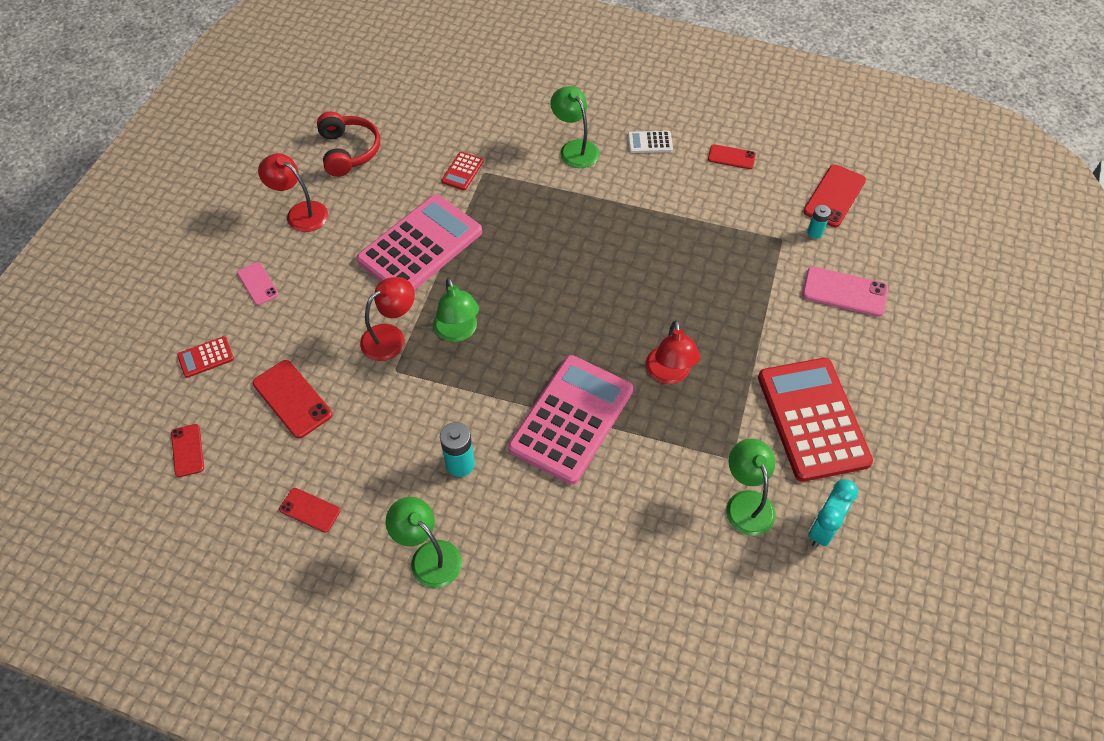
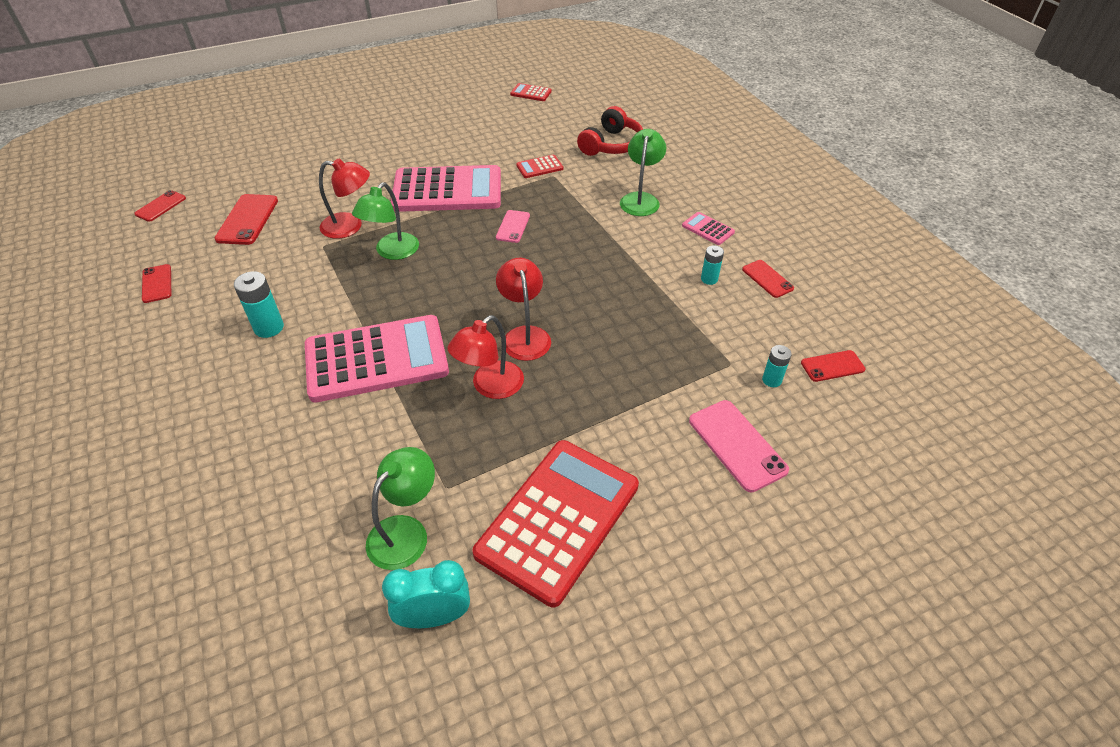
camera: 45 degrees right, 10 degrees down
(206, 357) = (245, 169): red calculator -> red calculator (531, 93)
(258, 284) = (329, 151): pink phone -> pink phone (513, 226)
(300, 213) = (408, 131): red lamp -> red lamp (524, 335)
(348, 151) = (486, 117): red headphones -> red headphones (611, 145)
(428, 556) = (164, 365): green lamp -> none
(650, 142) = (707, 229): white calculator -> pink calculator
(698, 184) = (709, 279): none -> turquoise battery
(834, 196) = (832, 366): red phone -> red phone, size x0.62

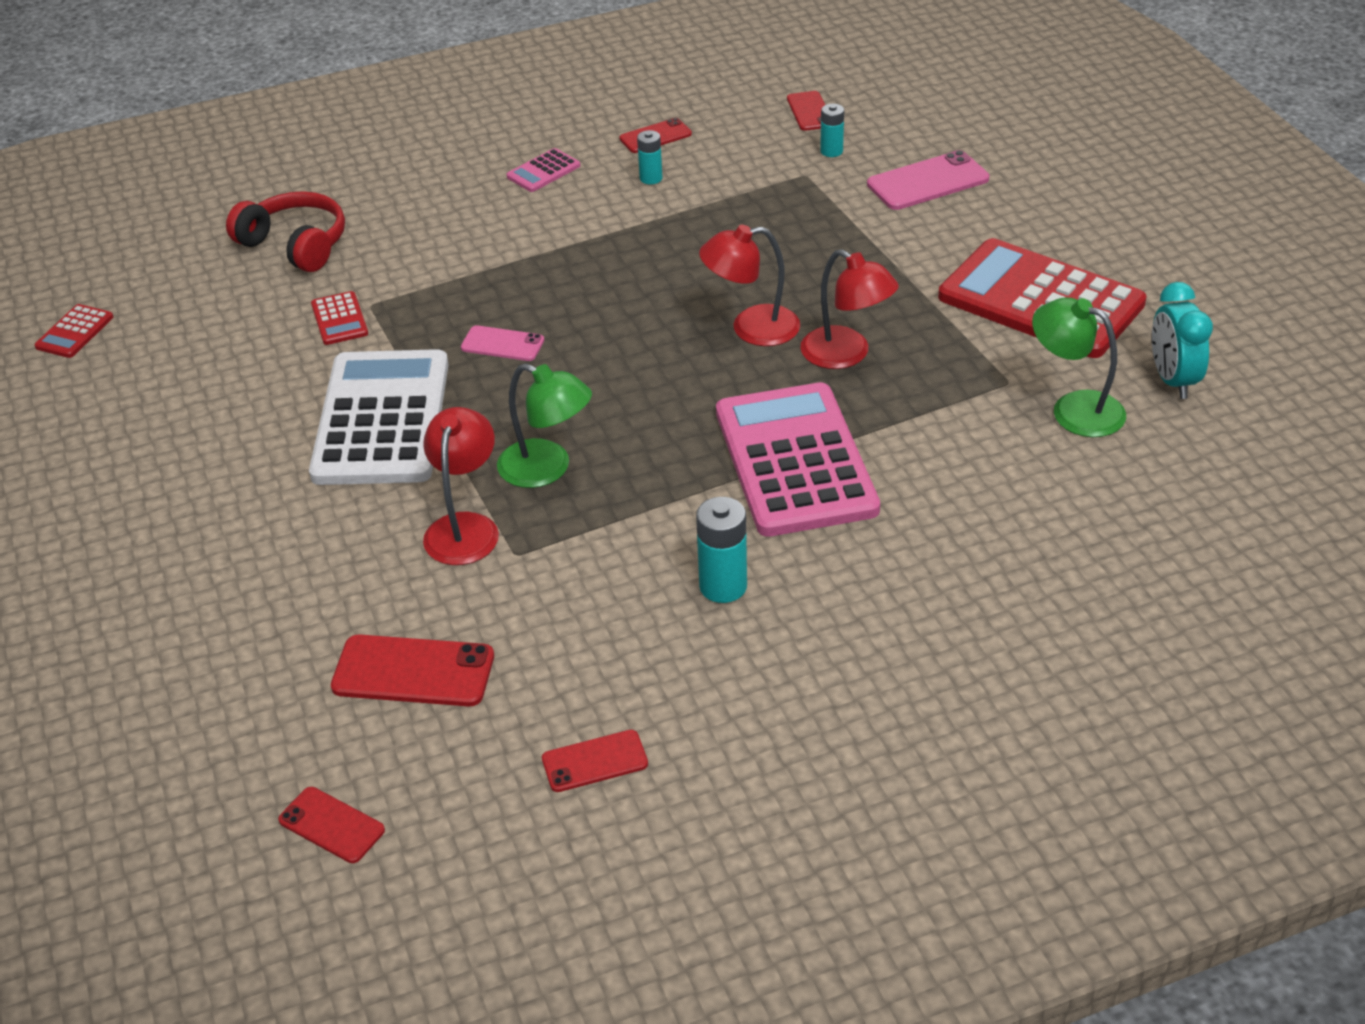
camera: 85 degrees left, 5 degrees down
(447, 190) = (381, 419): pink calculator -> white calculator
(640, 199) = (458, 223): green lamp -> none

